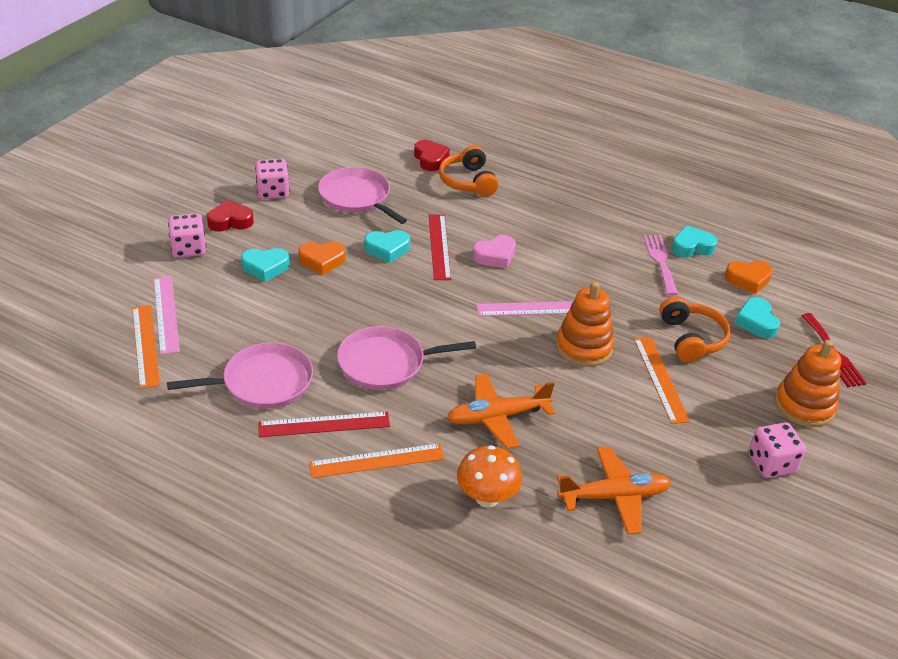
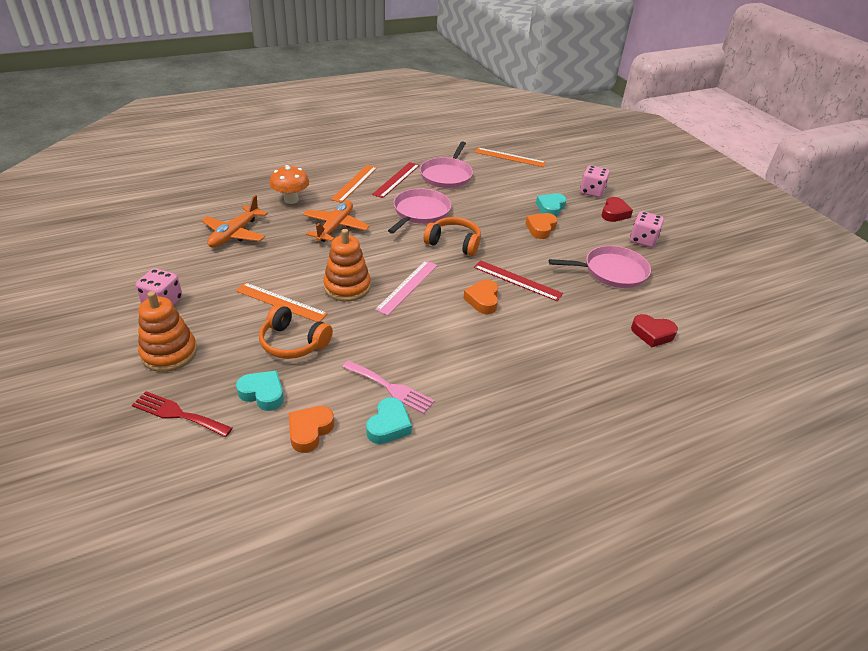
camera: 125 degrees right, 0 degrees up
(166, 314) = (532, 169): pink ruler -> none
(387, 249) = (533, 257): turquoise heart -> none
(468, 181) = (600, 338): orange headphones -> orange headphones (454, 243)
(495, 256) = (483, 300): pink heart -> orange heart

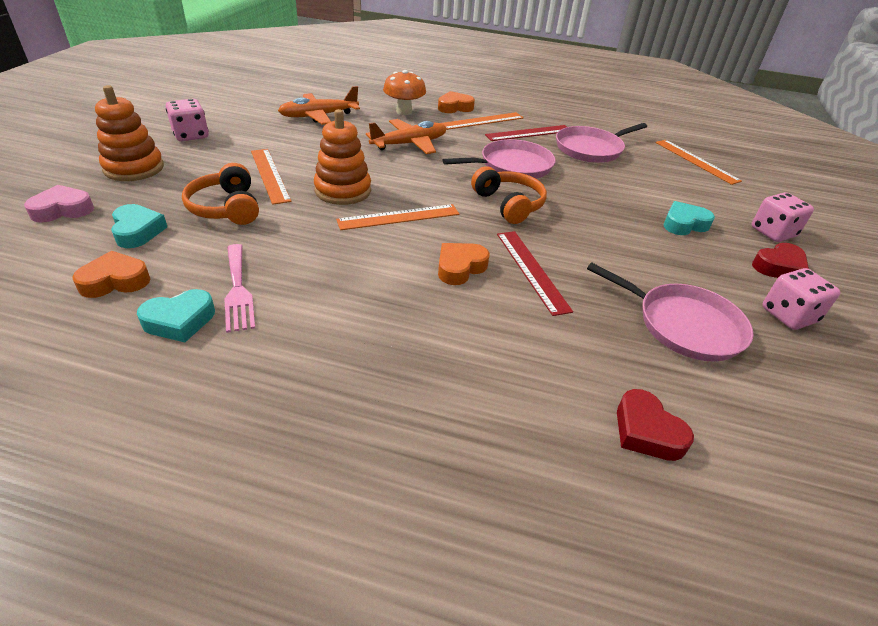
camera: 40 degrees right, 0 degrees up
(178, 414) = (63, 210): red fork -> pink heart
(407, 287) = (399, 217): pink ruler -> orange ruler
(541, 229) = (640, 237): orange heart -> orange heart (454, 107)

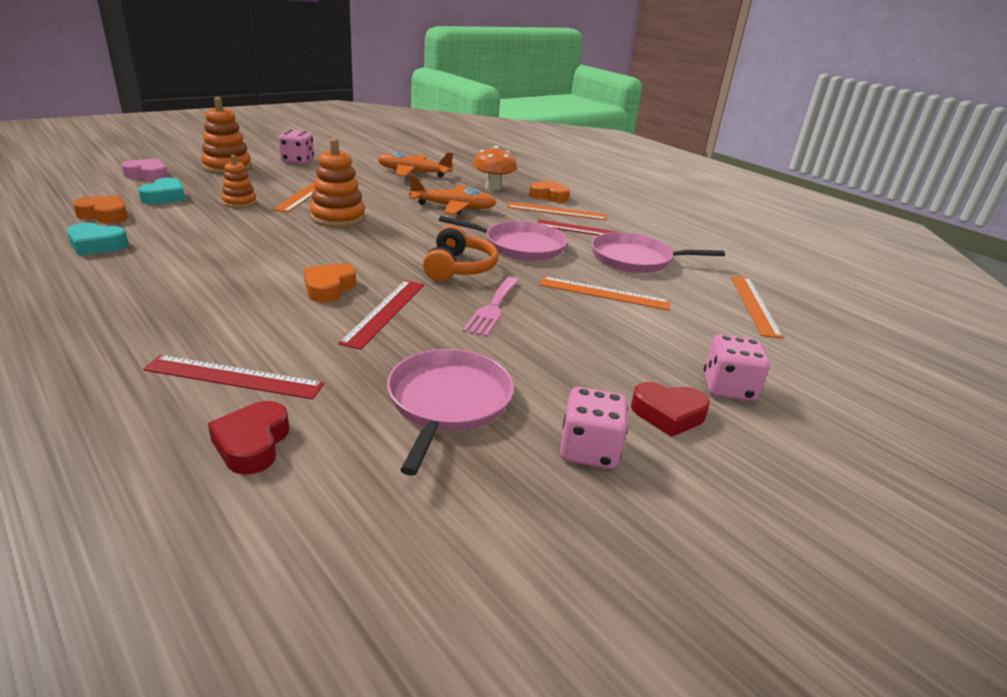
camera: 35 degrees right, 10 degrees down
(226, 208) = (239, 202): orange headphones -> orange stacking toy
(238, 290) = (157, 244): pink fork -> pink fork (492, 308)
(399, 217) = (347, 245): orange ruler -> orange ruler (604, 293)
(460, 268) = (329, 288): orange heart -> orange heart turned 60 degrees counterclockwise
(541, 386) = (234, 377): none -> red ruler
(683, 325) = (448, 402): pink pan -> pink pan turned 150 degrees counterclockwise
(684, 224) = (620, 341): turquoise heart -> none

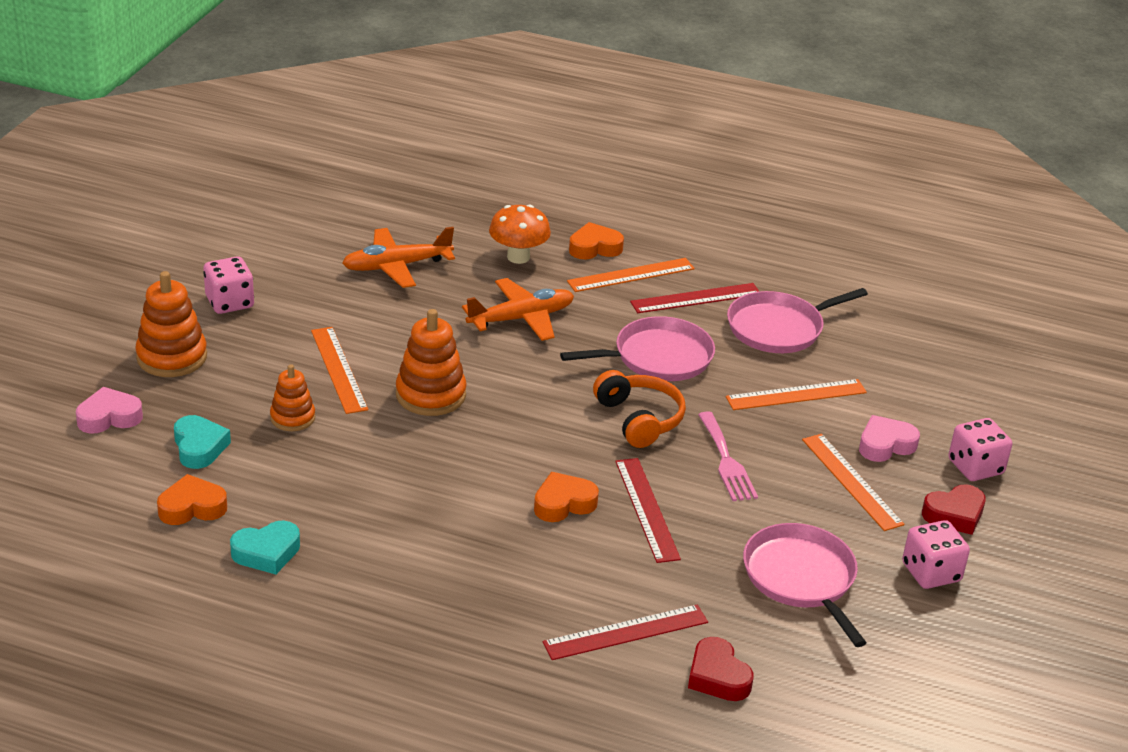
camera: 30 degrees left, 5 degrees up
(329, 288) = (563, 503): orange heart -> orange heart turned 75 degrees clockwise
(650, 344) = (885, 445): none -> pink heart
(754, 305) = (927, 351): orange ruler -> orange ruler (851, 481)

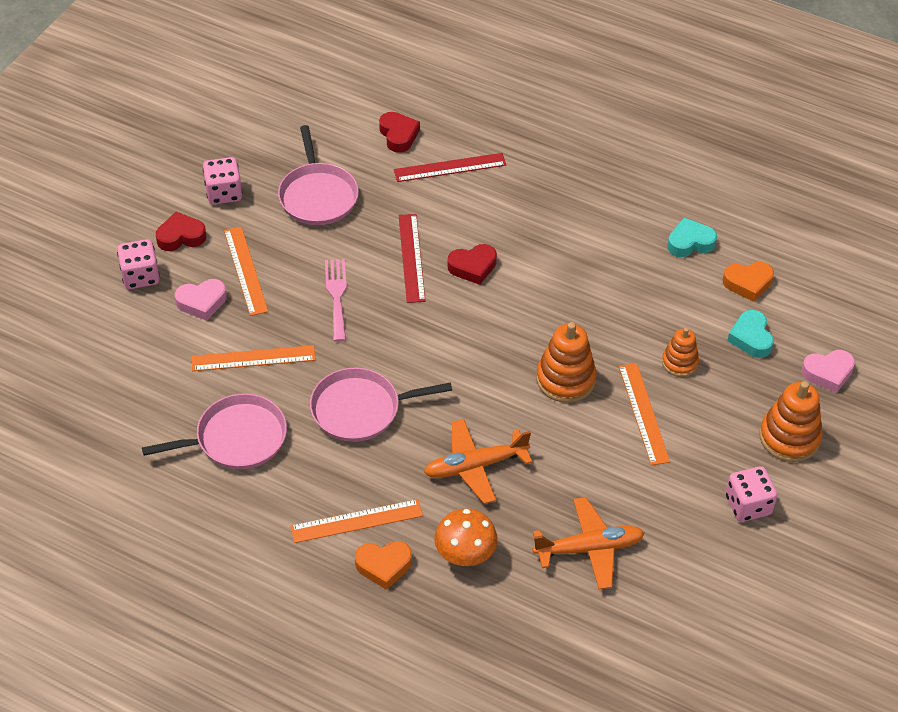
camera: 170 degrees left, 15 degrees up
(563, 503) = (473, 267): orange heart -> red heart
(639, 419) = (395, 342): orange headphones -> none
(696, 298) = (302, 483): red ruler -> none

